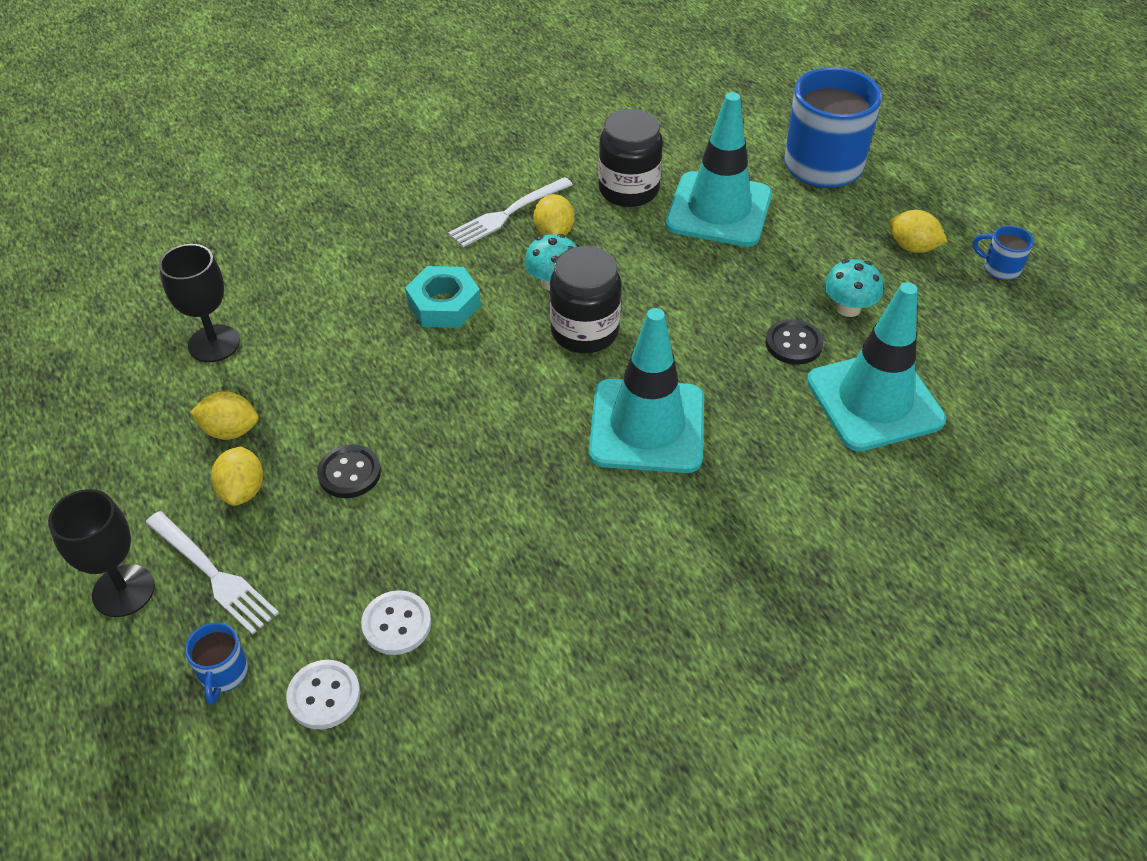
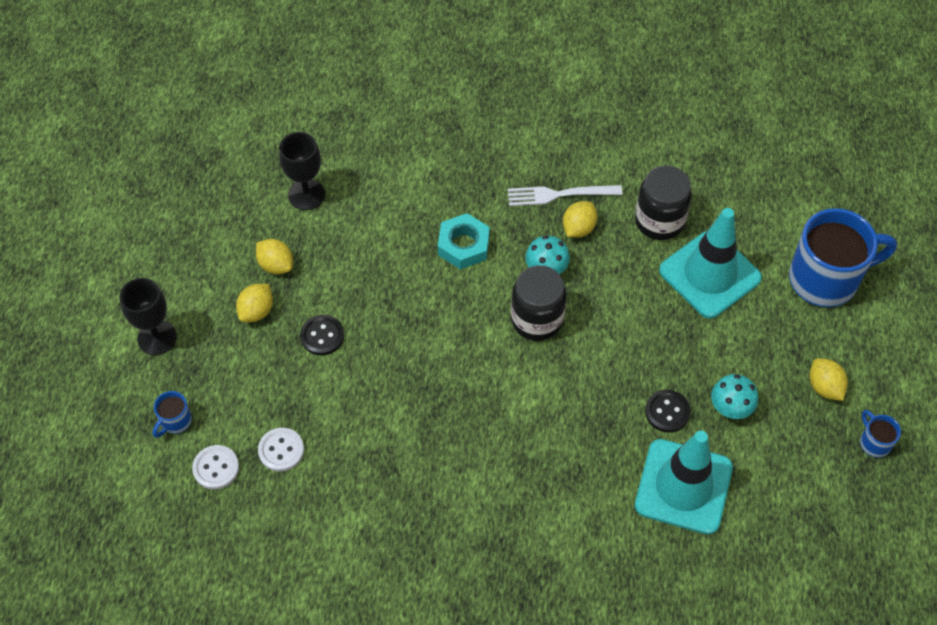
camera: 35 degrees right, 10 degrees up
(214, 574) = (208, 357): white fork -> none
(647, 426) = (520, 413): turquoise traffic cone -> none

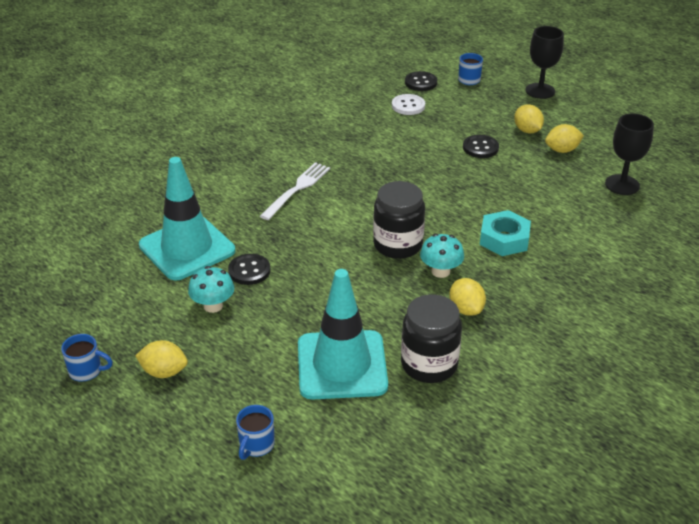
camera: 125 degrees right, 20 degrees down
(216, 468) = (421, 82): white button -> black button
(559, 195) = (513, 315): white fork -> white fork (297, 189)
(826, 279) = (256, 445): blue mug -> blue mug, size x0.43

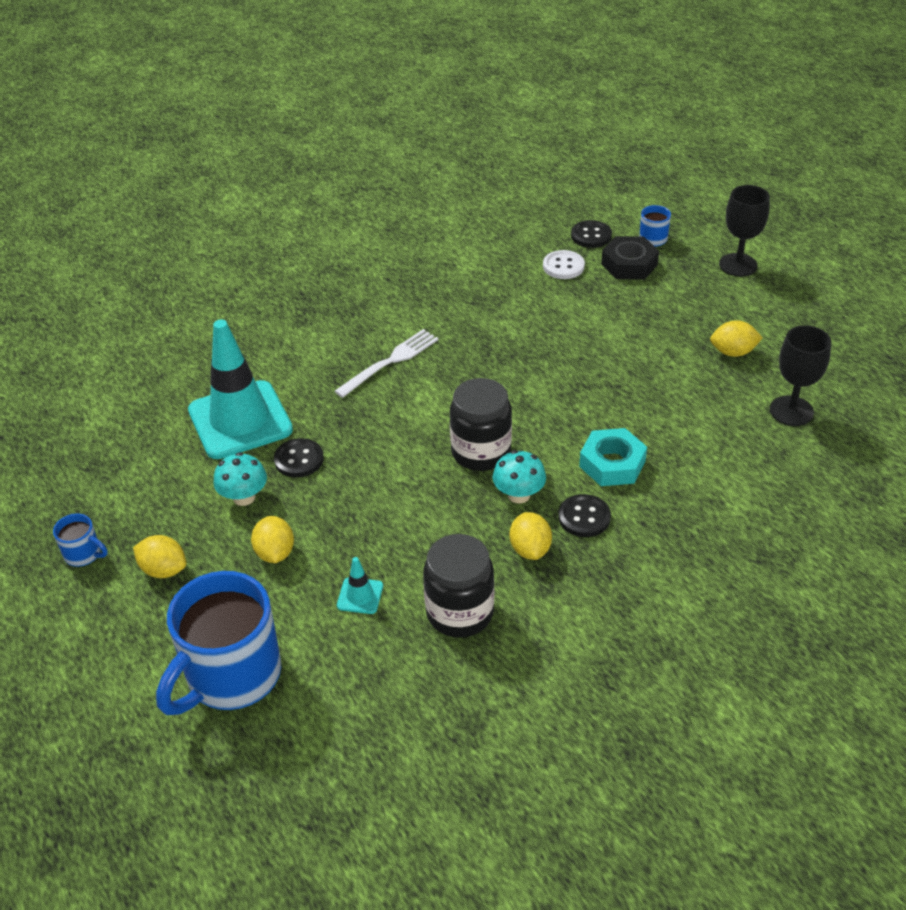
camera: 15 degrees right, 5 degrees up
(256, 445) = (231, 677): blue mug -> blue mug, size x2.34
(342, 365) = (360, 596): turquoise traffic cone -> turquoise traffic cone, size x0.40
(458, 99) = (629, 264): none -> black nut
(480, 148) = (631, 335): black button -> black button (584, 517)
(527, 130) = (699, 319): yellow lemon -> yellow lemon (275, 553)

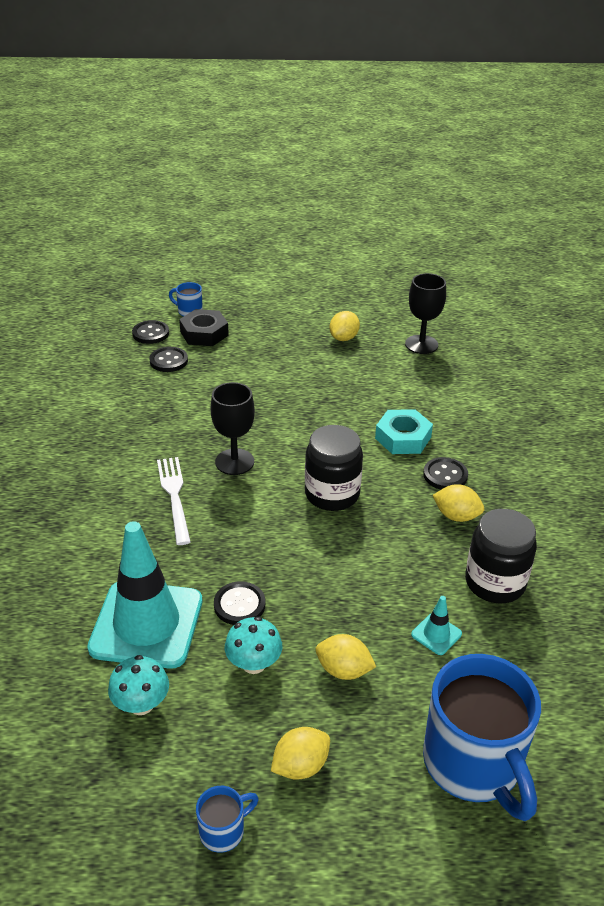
camera: 60 degrees left, 5 degrees down
(519, 495) = (395, 496): turquoise mushroom -> turquoise mushroom (141, 704)
(563, 266) = (168, 361): white button -> black button
(738, 265) = (260, 295): black goblet -> black goblet (234, 462)

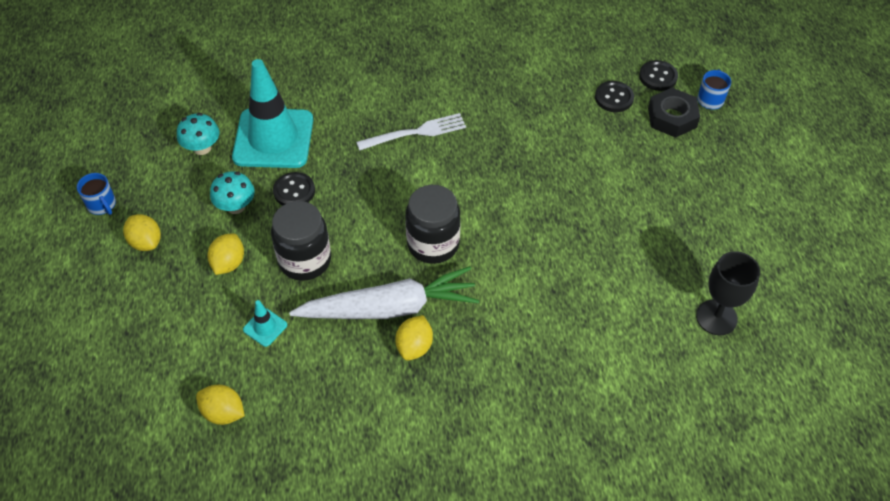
camera: 85 degrees right, 15 degrees up
(234, 462) = (467, 167): black goblet -> none
(344, 338) = (704, 239): yellow lemon -> yellow lemon (223, 413)
(403, 438) = (529, 300): turquoise nut -> none
(410, 531) = (390, 308): none -> white carrot
(445, 475) = (475, 338): black button -> none
(473, 765) = (138, 350): blue mug -> none
(495, 582) = (327, 376): black jar -> black jar (305, 260)

